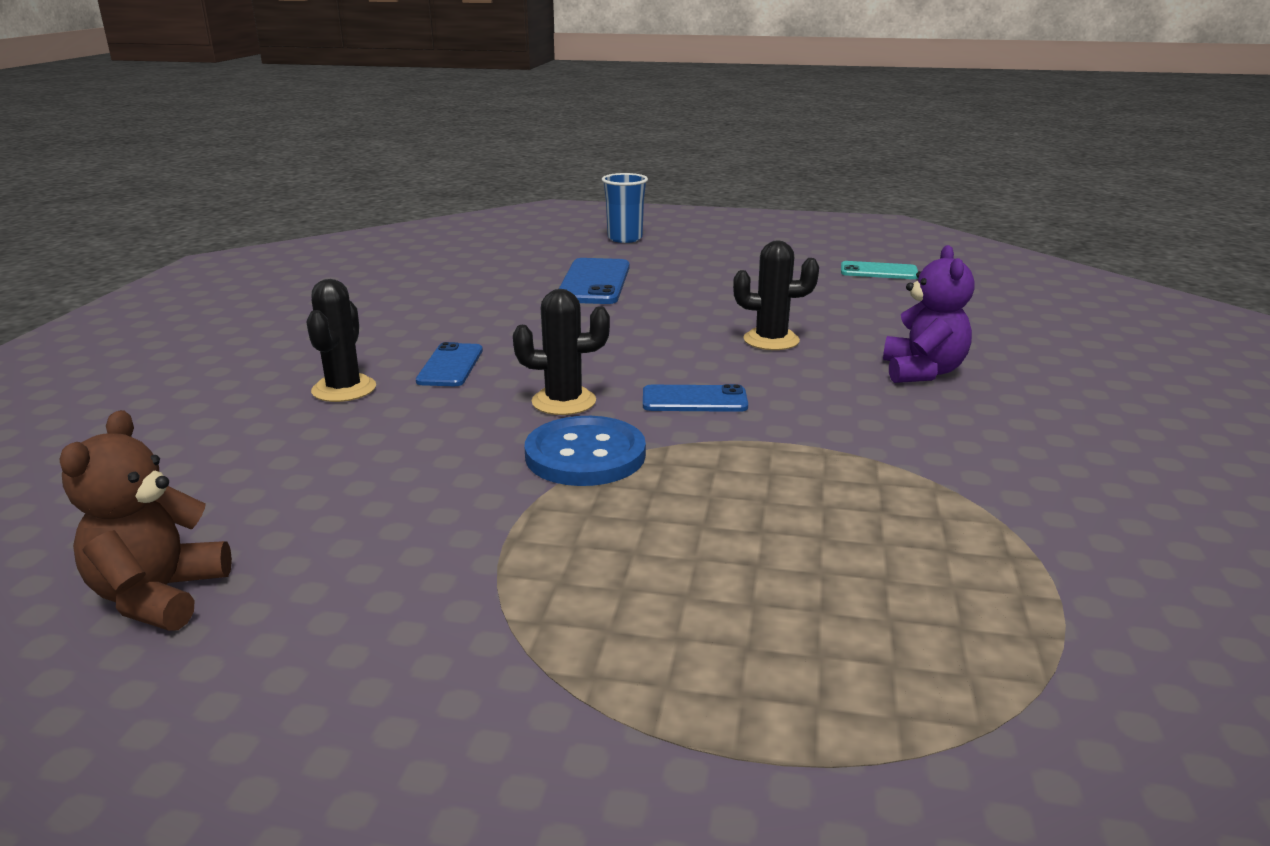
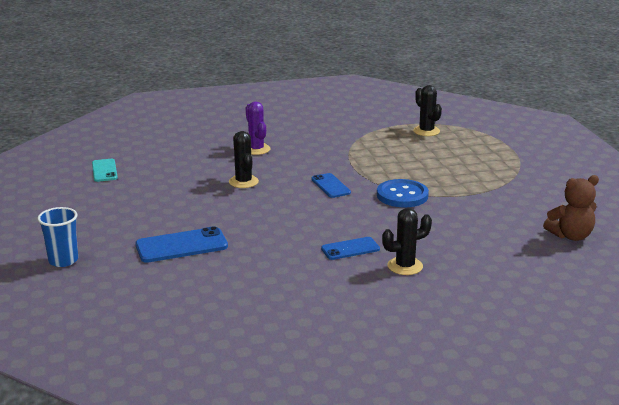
camera: 115 degrees left, 0 degrees up
(564, 401) = (361, 211): black cactus -> black cactus (426, 131)
(922, 372) = (256, 149): purple teddy bear -> purple cactus

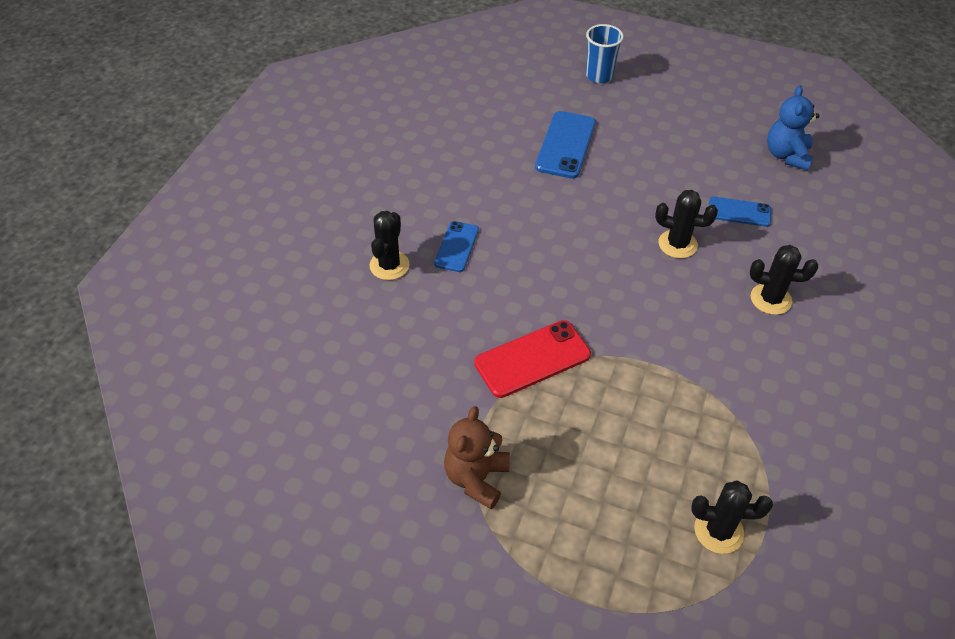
camera: 125 degrees right, 25 degrees up
(104, 170) = (787, 155): turquoise phone -> blue teddy bear
(256, 149) = (770, 299): purple cactus -> black cactus
(330, 186) = (609, 310): blue phone -> blue phone (739, 212)
(402, 195) = (532, 359): blue button -> red phone
(570, 236) = (304, 445): brown teddy bear -> brown teddy bear (476, 478)

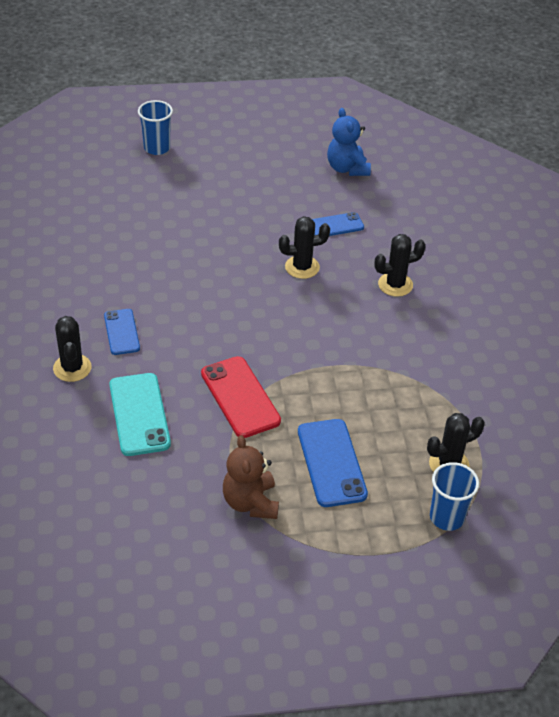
camera: 30 degrees left, 5 degrees down
(423, 337) = (139, 414): none -> turquoise phone
(532, 359) = (240, 397): red phone -> red phone turned 60 degrees counterclockwise
(565, 145) = (163, 216): blue phone -> blue phone (331, 463)
(681, 593) = (446, 517): none -> blue cup

